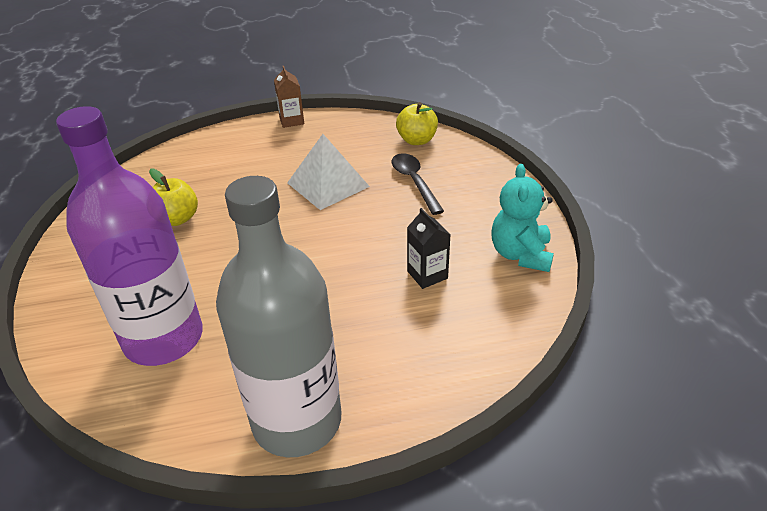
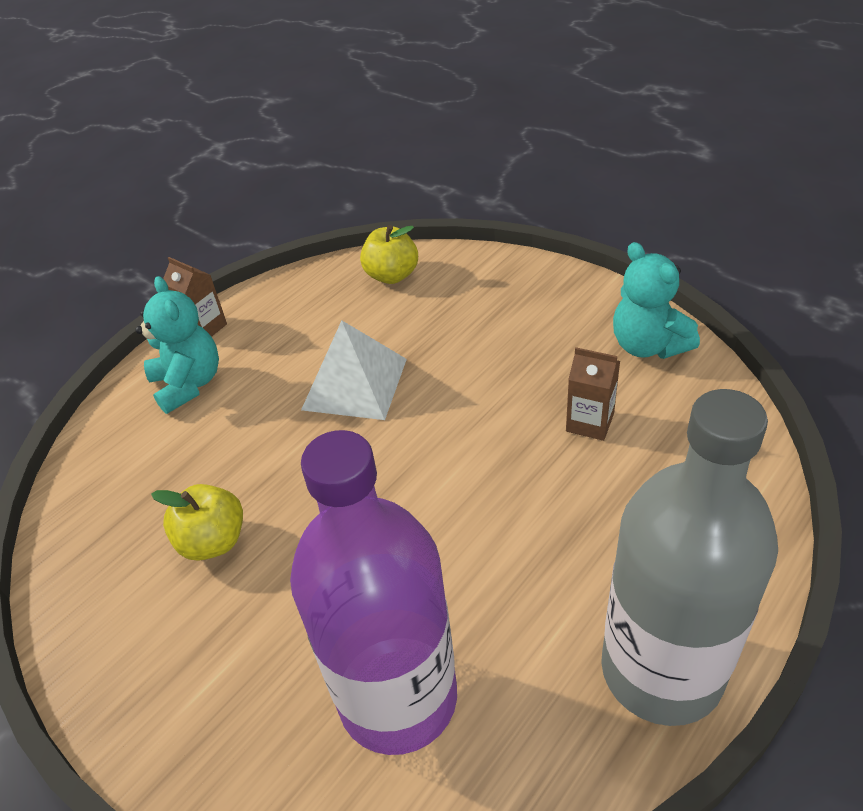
camera: 35 degrees left, 5 degrees up
(253, 143) = (188, 384): none -> turquoise teddy bear
(414, 182) = (449, 326): black spoon -> none
(427, 275) = (590, 422): black carton -> brown carton

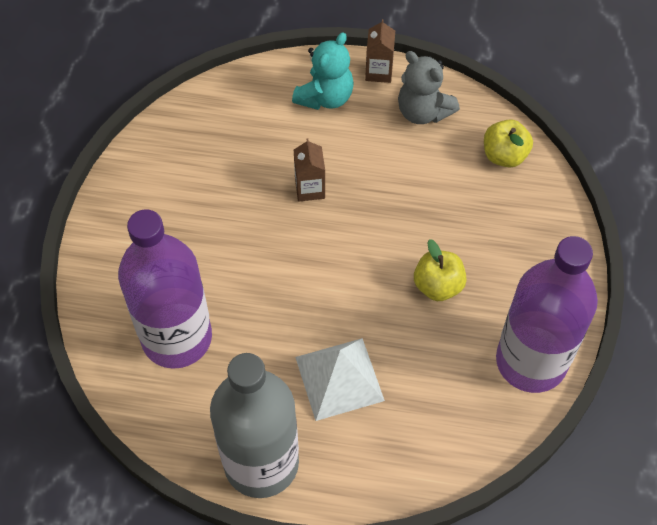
camera: 55 degrees right, 15 degrees up
(213, 541) = (220, 190): yellow apple -> yellow apple (438, 286)
(286, 313) = (423, 111): none -> grey teddy bear
(354, 384) = (382, 193): white pyramid -> white pyramid (339, 378)
(590, 422) = (430, 352): brown carton -> brown carton (310, 188)
(648, 345) = (531, 361): turquoise teddy bear -> purple bottle

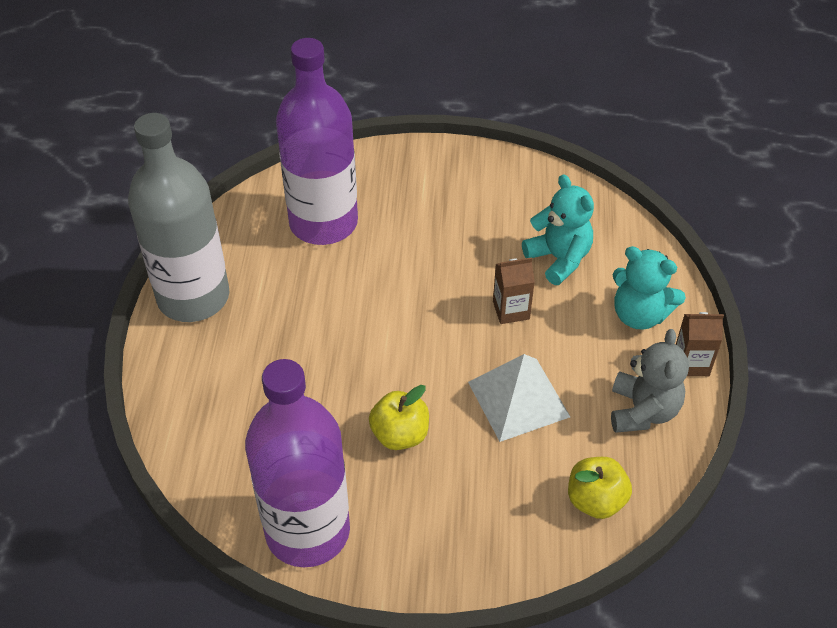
camera: 85 degrees right, 10 degrees down
(254, 145) = (559, 259): none -> turquoise teddy bear
(339, 378) = (282, 351): white pyramid -> white pyramid (518, 399)
(423, 111) = (642, 411): grey teddy bear -> grey teddy bear turned 150 degrees clockwise

